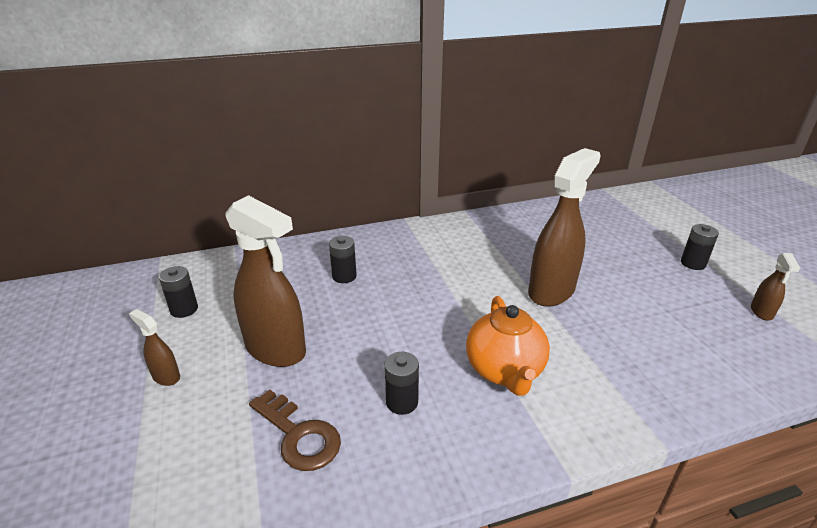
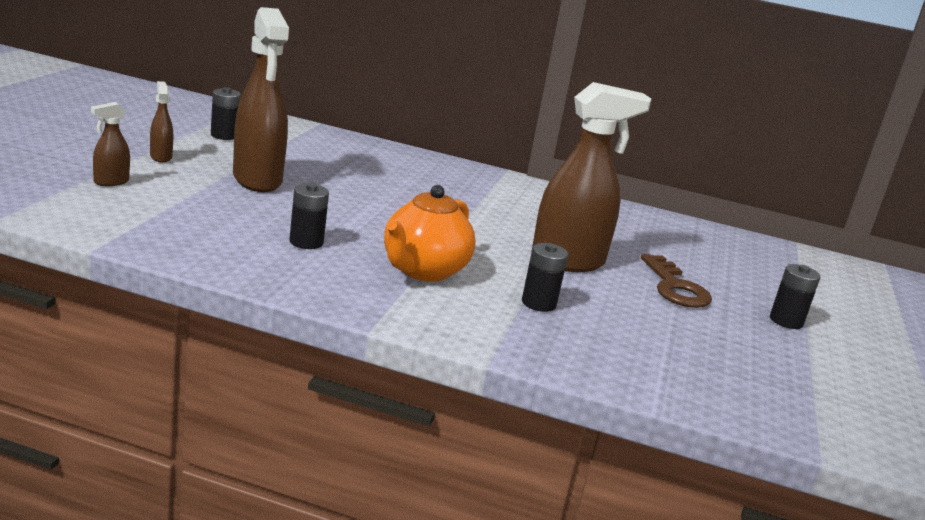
camera: 30 degrees right, 10 degrees down
(299, 435) = (204, 218): brown key -> brown key (675, 287)
(344, 276) = (382, 173): black battery -> black battery (538, 303)
(761, 312) = (793, 376): brown spray bottle -> brown spray bottle (111, 182)

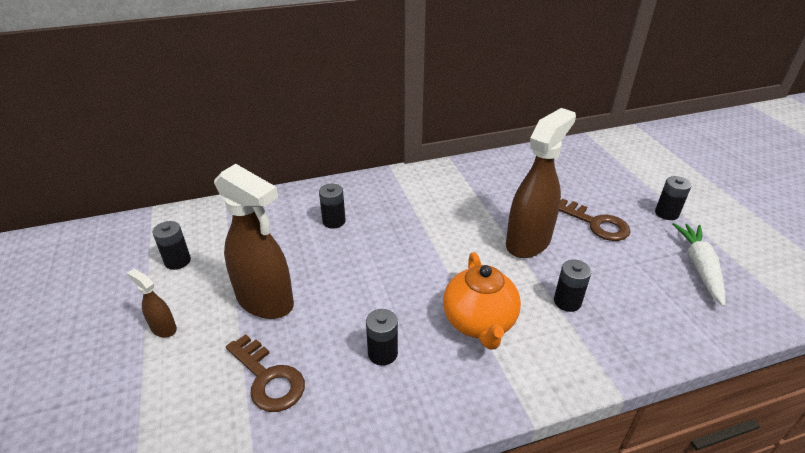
camera: 30 degrees left, 15 degrees up
(111, 182) = (164, 398): brown spray bottle -> none
(196, 209) = (268, 378): none -> brown key
(391, 172) = (334, 221): none -> black battery
(749, 361) = (699, 267): none -> white carrot

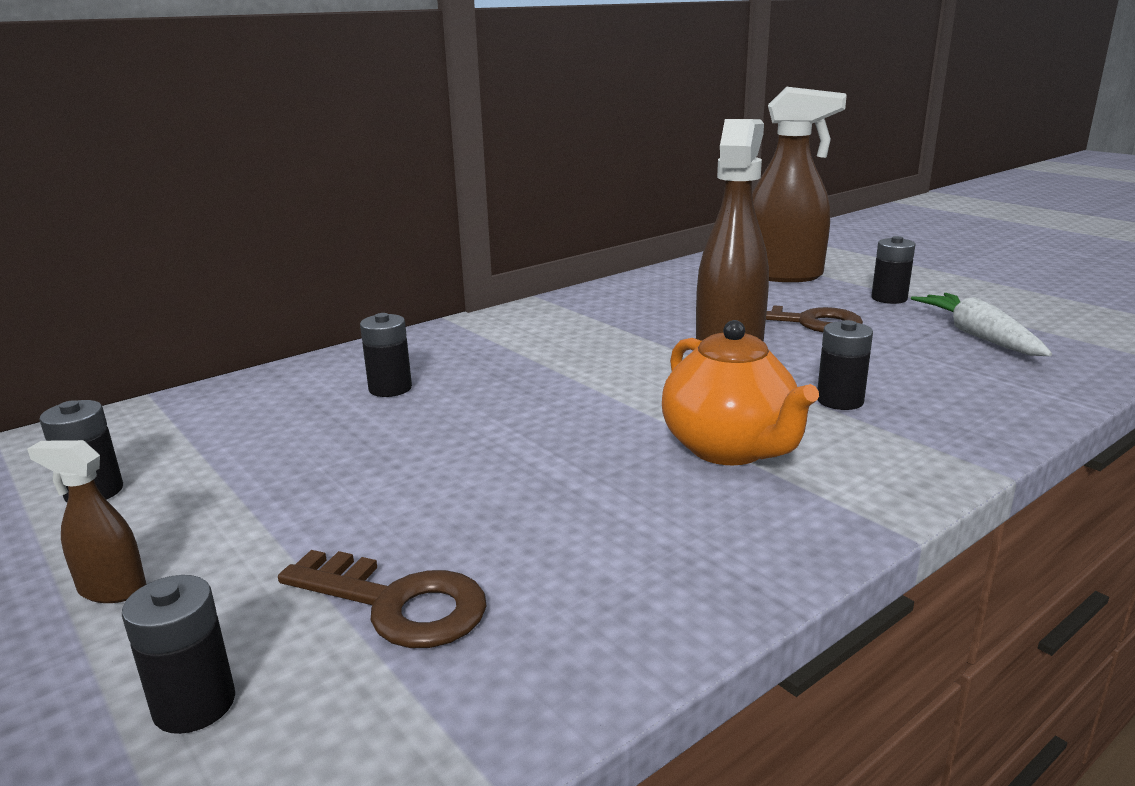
camera: 20 degrees left, 15 degrees down
(265, 301) = (322, 505): brown spray bottle -> brown spray bottle (783, 275)
(382, 353) = (597, 519): black battery -> black battery (194, 705)

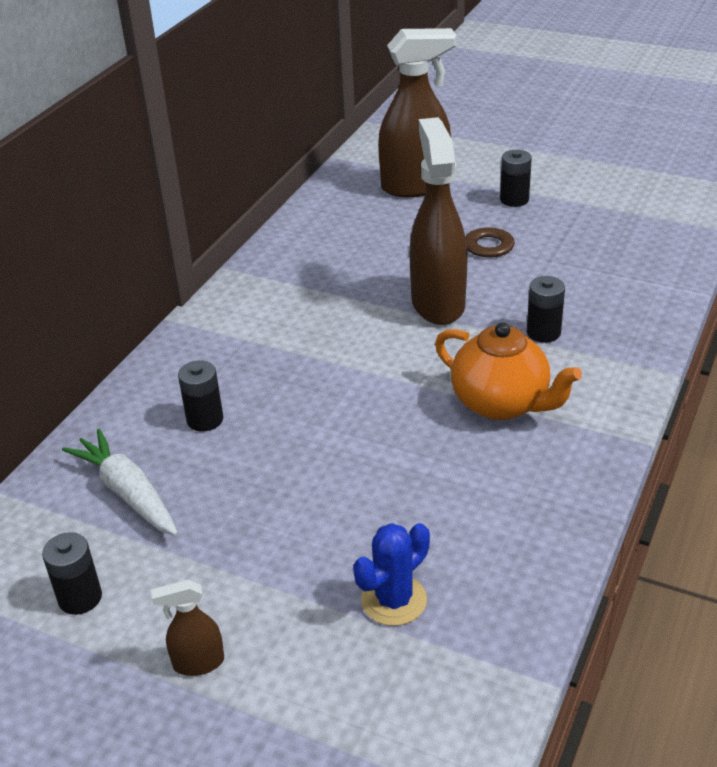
camera: 25 degrees left, 15 degrees up
(194, 705) = (342, 707): black battery -> none
(397, 604) = (394, 600): brown key -> blue cactus
(978, 336) = (598, 233): white carrot -> white carrot (127, 493)

